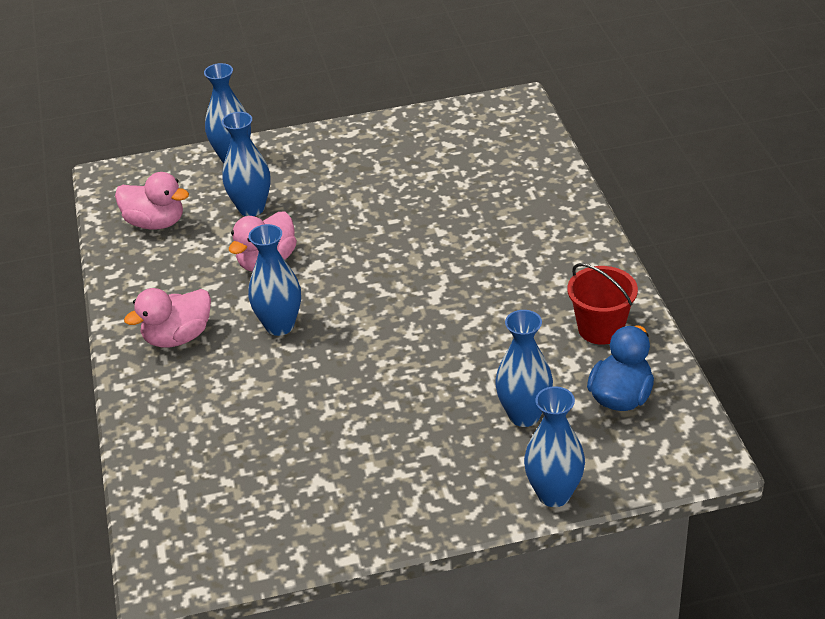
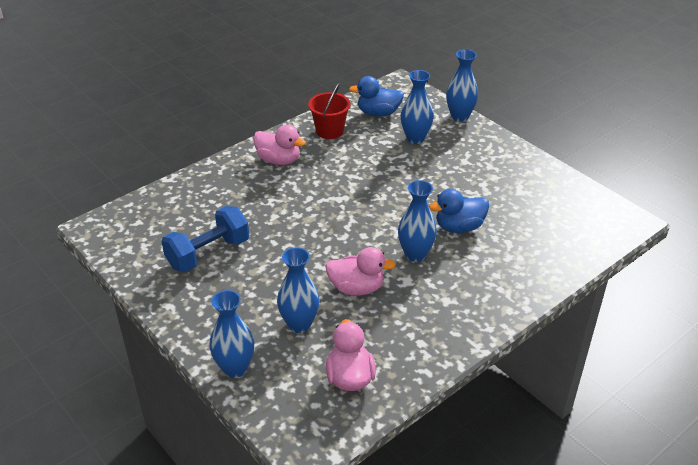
camera: 120 degrees left, 0 degrees up
(178, 337) = (462, 299): pink duck -> pink duck (279, 160)
(296, 384) = (459, 227): none -> blue duck
(411, 170) = (208, 253): none -> blue dumbbell

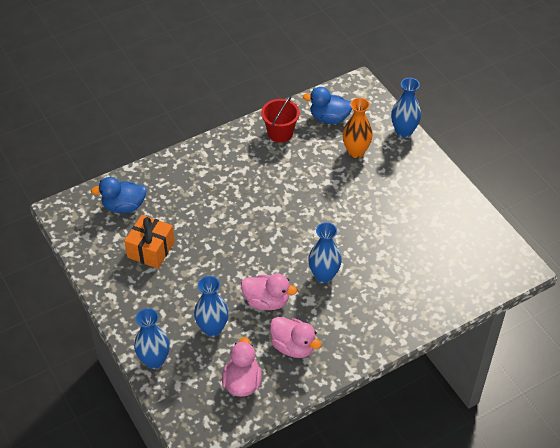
camera: 10 degrees right, 10 degrees up
(208, 253) = (151, 250): blue dumbbell -> orange gift
(279, 160) = (228, 160): pink duck -> pink duck (293, 346)
(415, 138) = (356, 152): blue vase -> orange vase
(459, 227) = (369, 253): blue duck -> blue duck (124, 206)

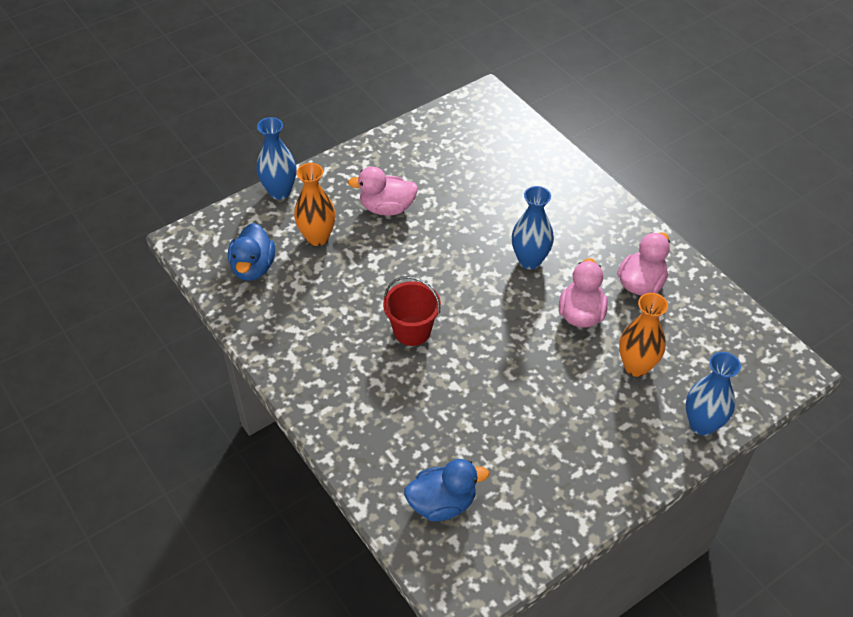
camera: 95 degrees left, 0 degrees up
(124, 206) = (442, 503): blue duck -> blue duck turned 90 degrees counterclockwise
(151, 250) = (520, 454): orange gift -> none
(212, 328) = (636, 366): blue vase -> orange vase
(242, 382) = (705, 328): pink duck -> pink duck (387, 208)
(280, 133) = (283, 321): red bucket -> red bucket (412, 331)

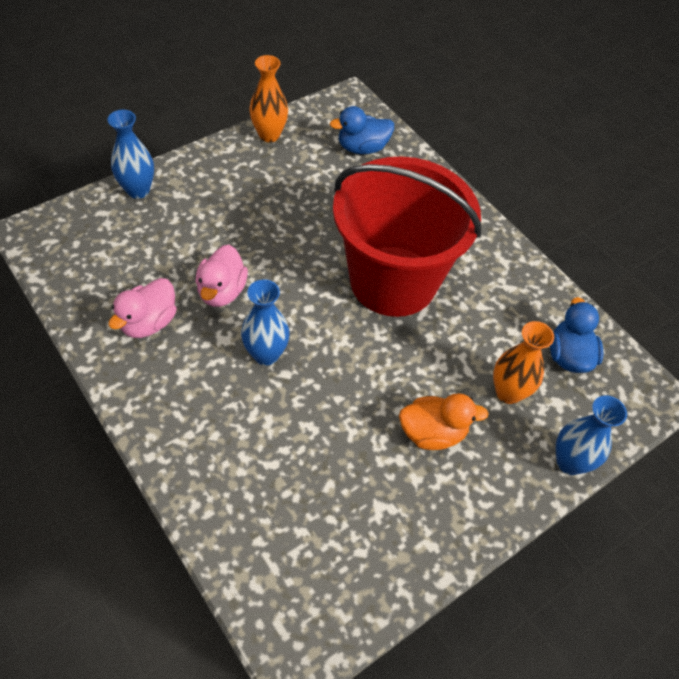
camera: 175 degrees right, 5 degrees up
(387, 208) = (432, 433): pink duck -> orange duck
(412, 331) = (393, 281): red bucket -> red bucket, size x2.39
(636, 366) = (181, 239): orange vase -> orange vase (269, 135)

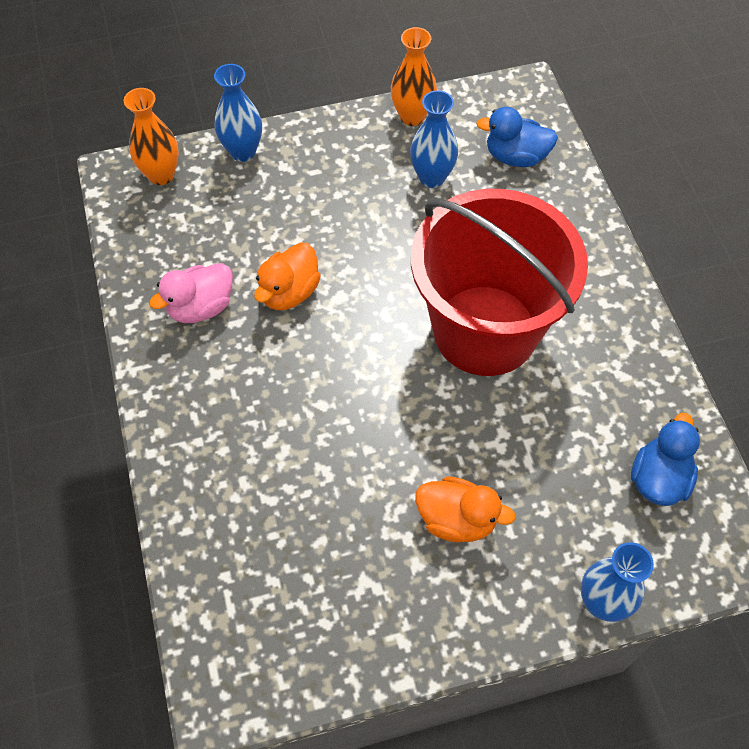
camera: 25 degrees right, 5 degrees up
(222, 291) = (289, 292): pink duck -> orange duck
(266, 354) = (309, 377): blue vase -> blue vase (432, 177)
(508, 392) = (564, 500): orange vase -> orange vase (161, 175)

